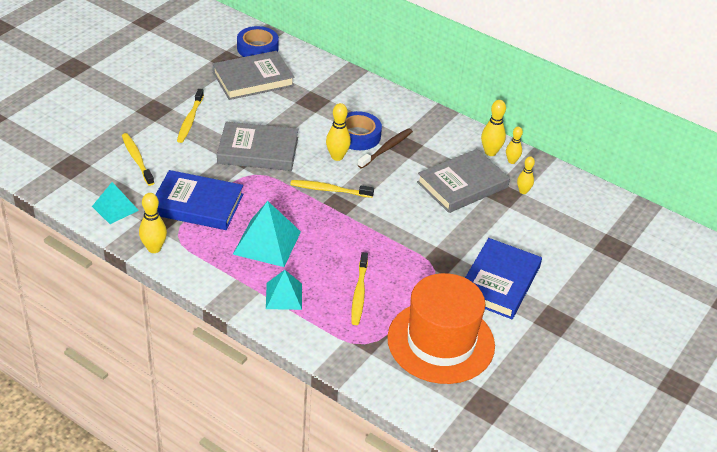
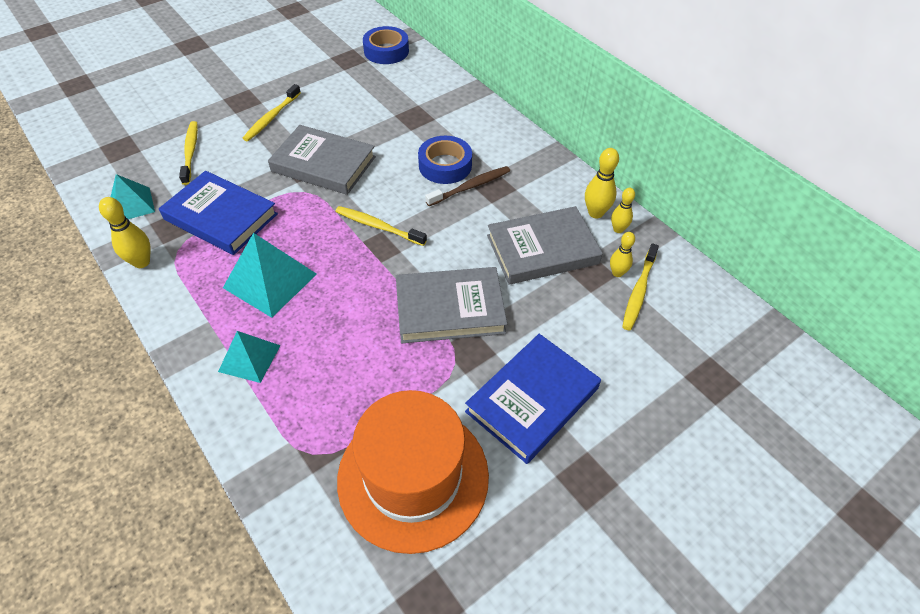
camera: 20 degrees right, 10 degrees up
(253, 79) = (363, 83): grey book -> grey book (450, 309)
(337, 157) = (408, 187): yellow bowling pin -> none
(359, 293) = (343, 375): yellow toothbrush -> yellow toothbrush (639, 291)

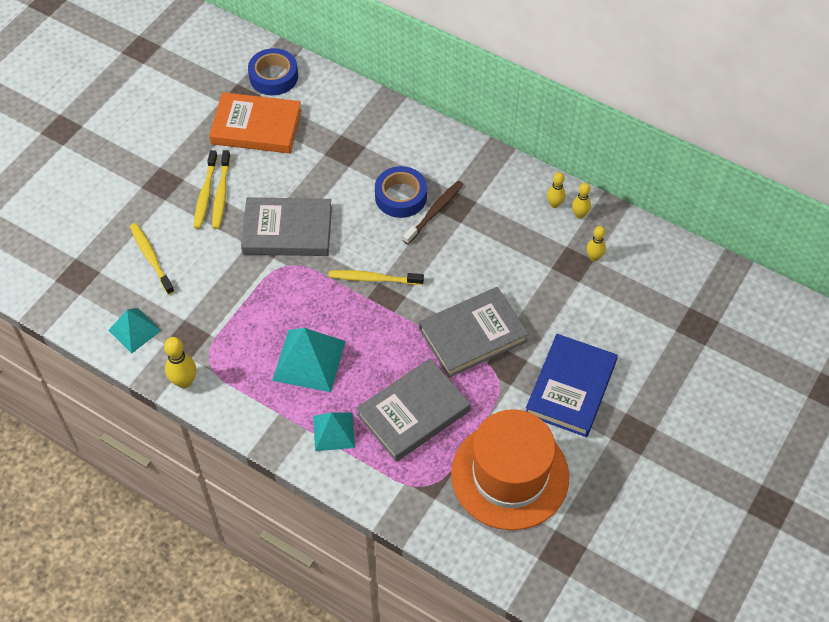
camera: 20 degrees left, 5 degrees up
(221, 216) = (226, 315): blue book -> none
(348, 81) = (256, 127): none -> orange book
(542, 249) = (524, 255): grey book -> grey book (413, 412)
(595, 213) = (554, 204): yellow bowling pin -> yellow bowling pin, size x0.67
(639, 291) = (617, 268): yellow toothbrush -> yellow toothbrush (221, 194)

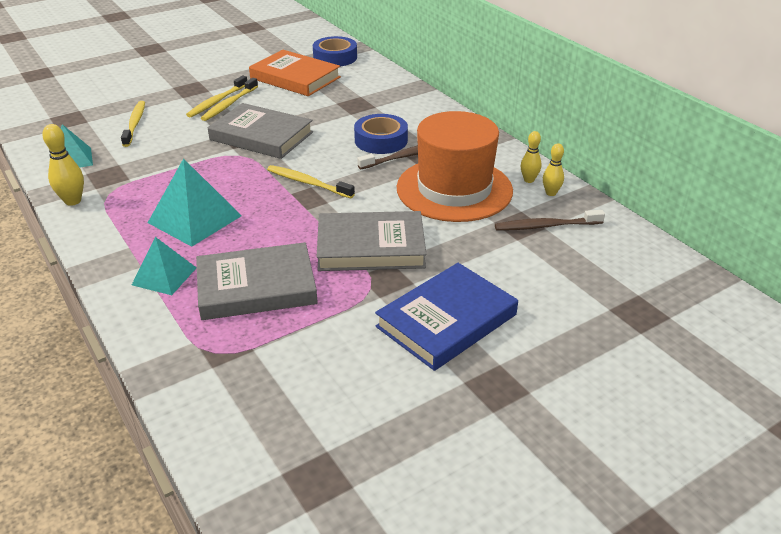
camera: 25 degrees right, 20 degrees down
(509, 475) = (314, 375): orange hat -> orange hat (454, 189)
(594, 257) = (546, 226): yellow bowling pin -> brown toothbrush

